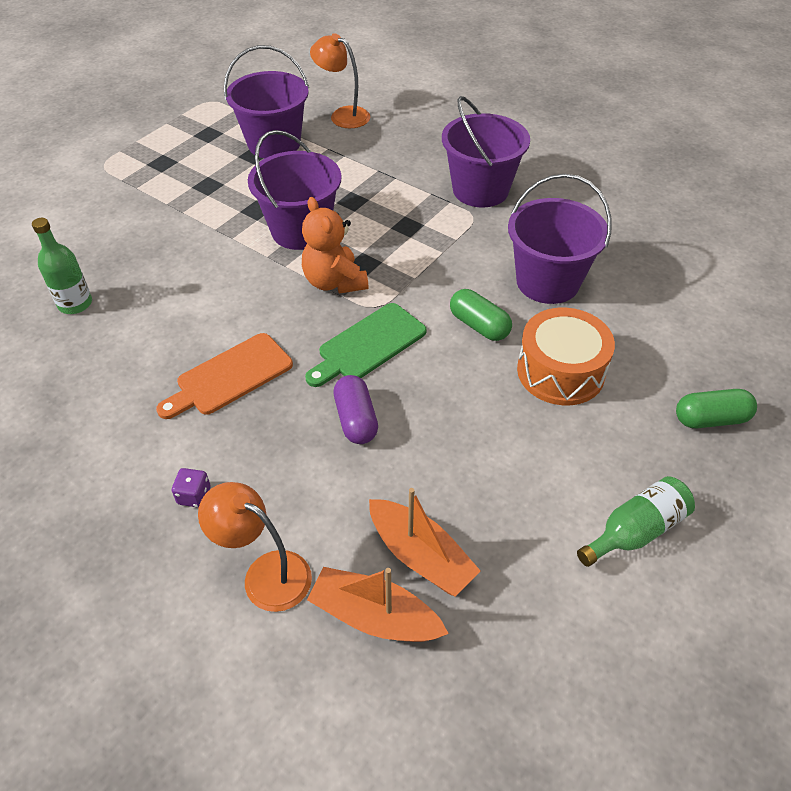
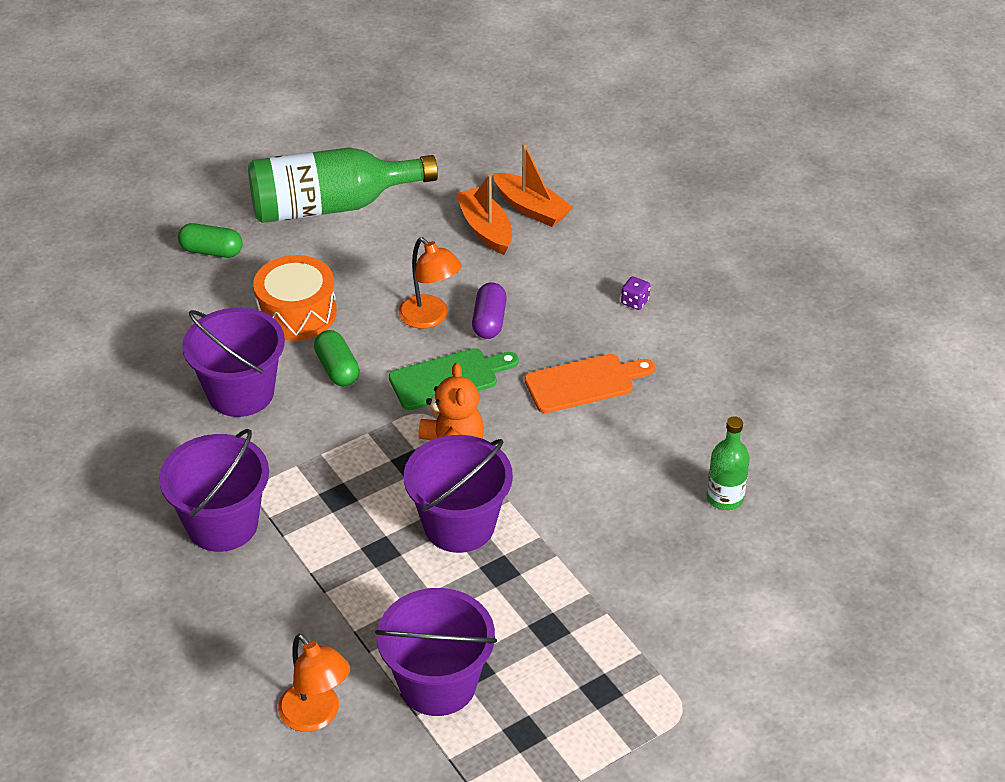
camera: 160 degrees left, 5 degrees down
(265, 574) = (595, 245): orange lamp -> orange lamp (430, 318)
(635, 531) = (331, 206): green bottle -> green bottle, size x1.96

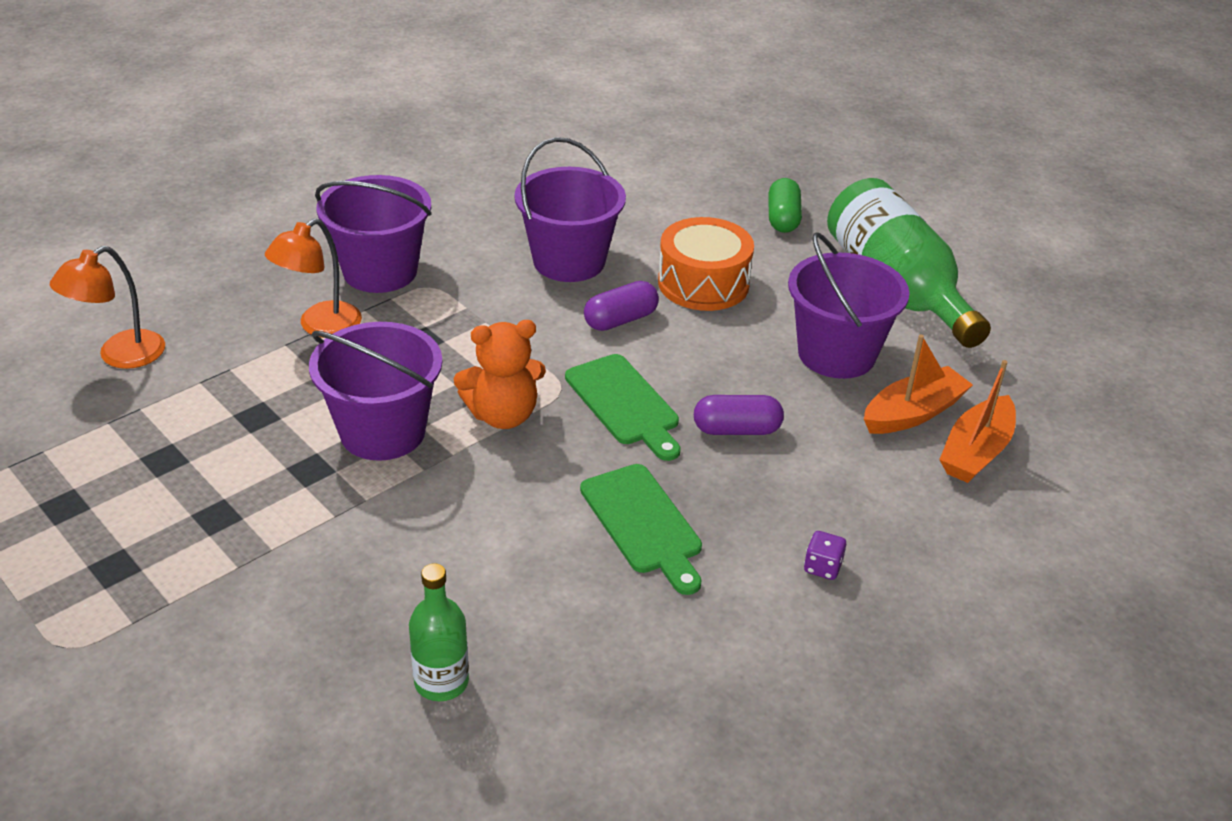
camera: 80 degrees right, 5 degrees down
(337, 369) = (620, 320): green capsule -> purple capsule
(430, 318) = (726, 380): orange lamp -> orange lamp (320, 326)
(438, 684) = (148, 434): purple bucket -> purple bucket (836, 354)
(584, 383) = (643, 523): orange cutting board -> green cutting board

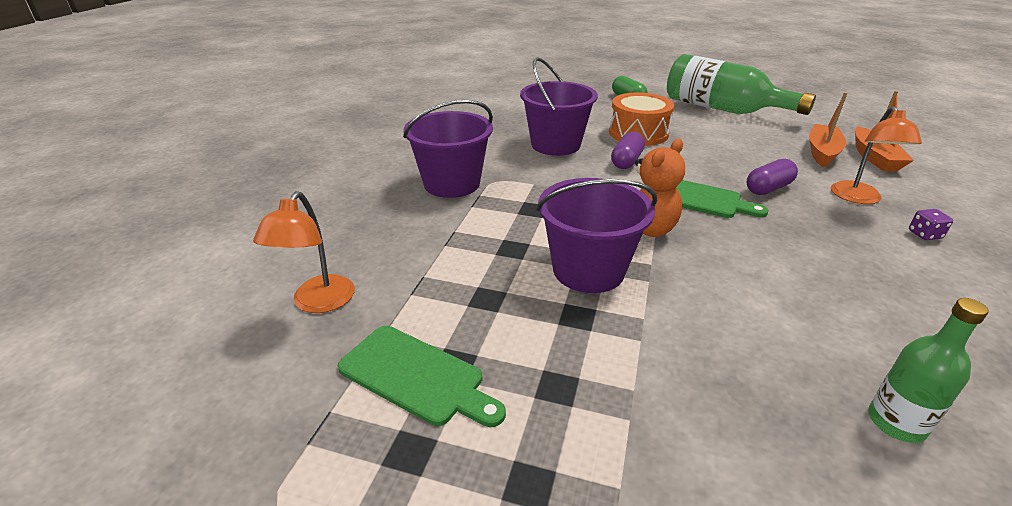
camera: 30 degrees left, 5 degrees down
(320, 326) = (454, 226): orange lamp -> orange lamp (858, 198)
(643, 523) = (813, 253): green cutting board -> green cutting board (416, 376)
(836, 354) = (747, 141): purple bucket -> none

